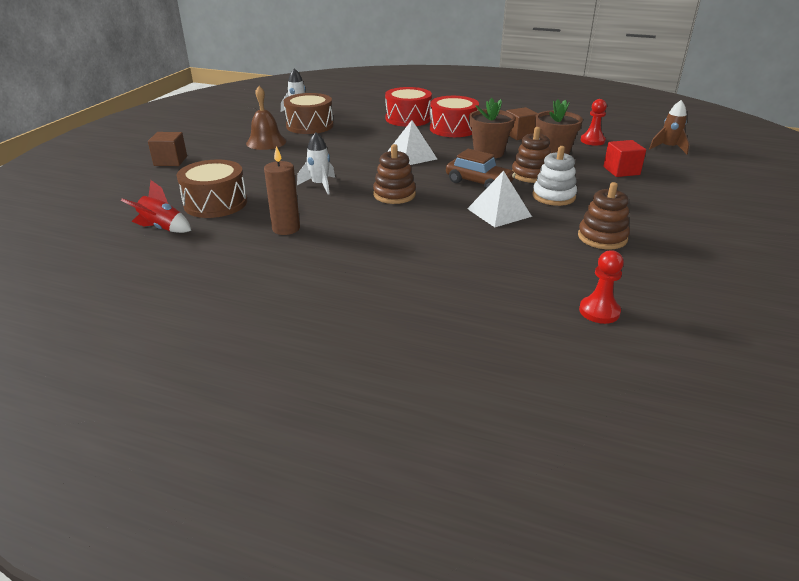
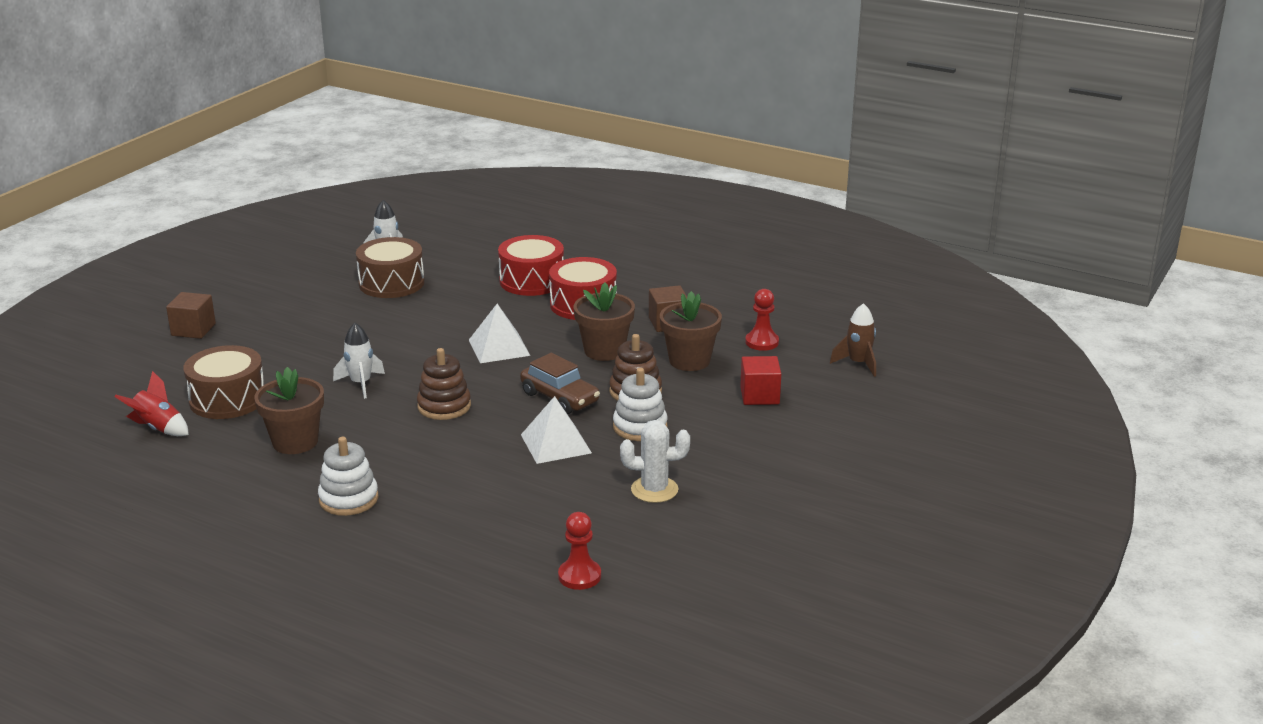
camera: 10 degrees right, 5 degrees down
(266, 142) = (322, 308): brown bell -> none
(286, 228) = (295, 442): brown candle -> brown flower pot
(354, 268) = (348, 499): none -> white stacking toy
(602, 237) = (654, 490): brown stacking toy -> white cactus

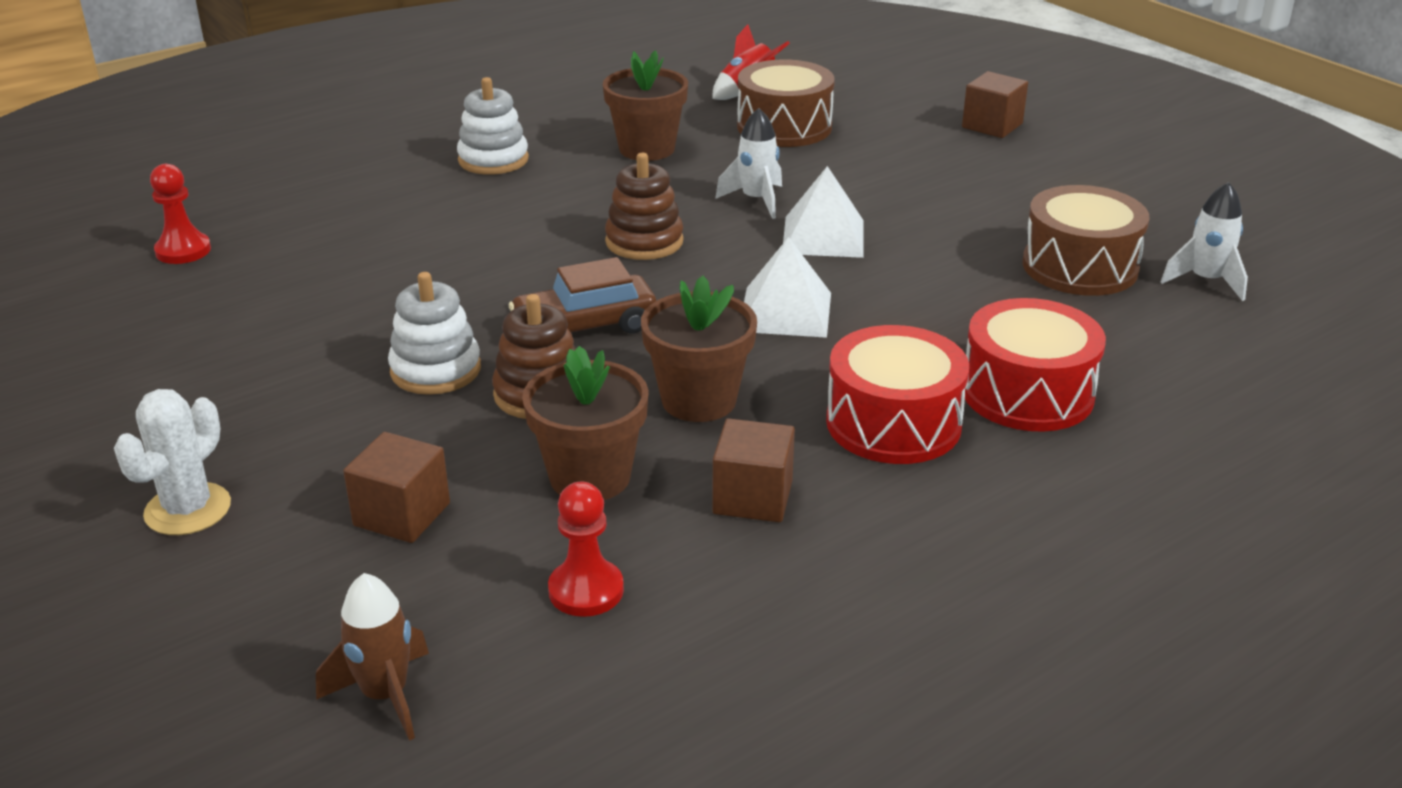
camera: 115 degrees right, 5 degrees up
(556, 443) = (466, 297): white pyramid -> white pyramid (823, 236)
(654, 490) = (274, 339): white cactus -> white cactus (188, 509)
(759, 396) = (402, 514): red cube -> brown cube

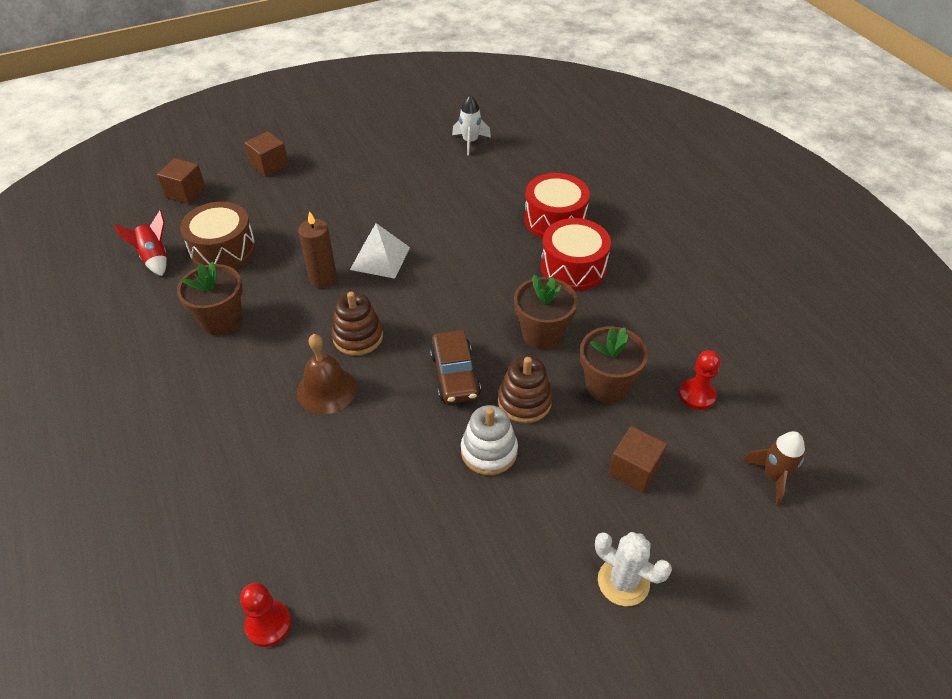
camera: 80 degrees left, 15 degrees up
(493, 160) = (196, 408): white stacking toy -> none
(537, 234) = (326, 390): none -> brown bell
(752, 497) = (628, 326): brown cube -> brown cube (185, 192)
(756, 200) = (323, 278): white rocket -> brown candle
(785, 312) = (460, 287): white pyramid -> none
(1080, 267) = (445, 175): brown drum -> none

